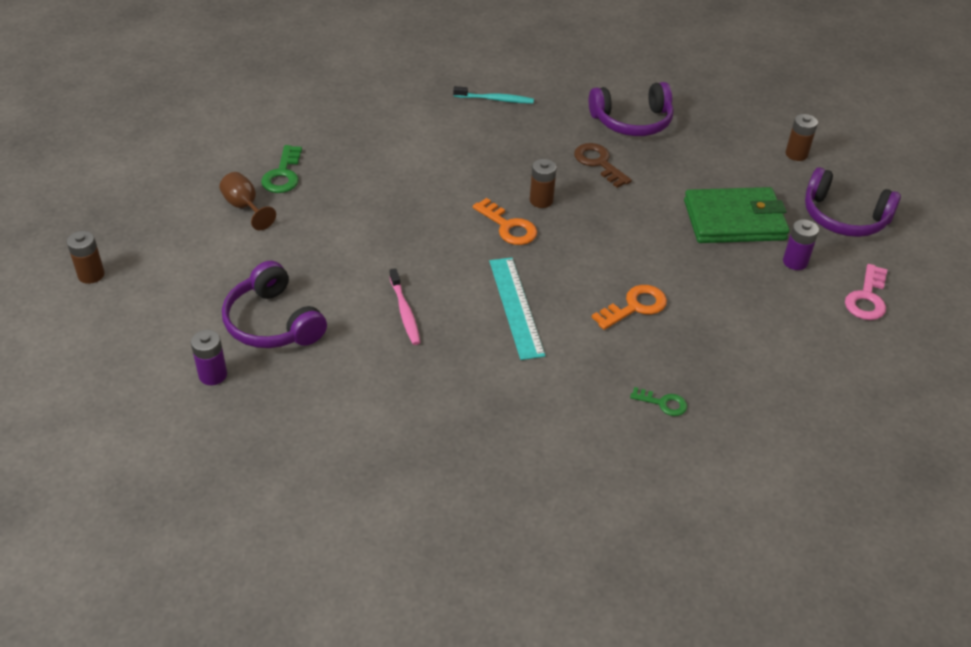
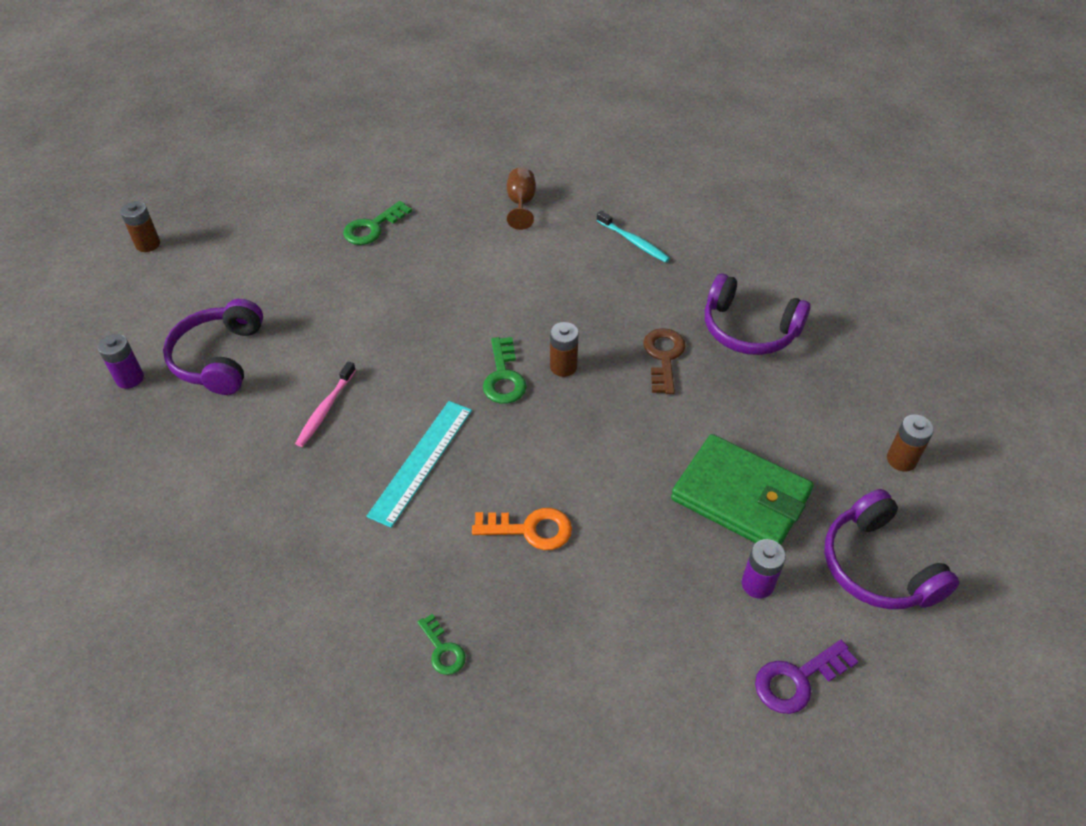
camera: 40 degrees right, 5 degrees up
(245, 207) = (312, 242): brown goblet -> brown goblet (521, 204)
(508, 227) = (504, 377): orange key -> green key
(867, 298) = (797, 680): pink key -> purple key

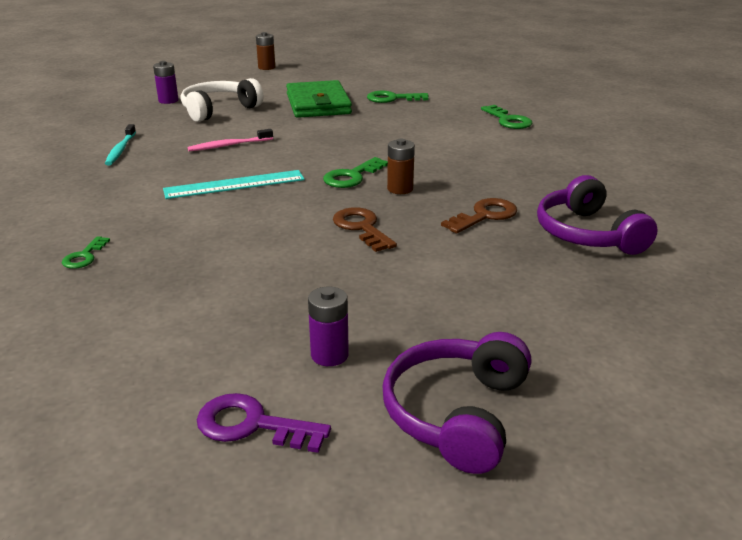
camera: 45 degrees right, 20 degrees down
(219, 358) = (219, 110): purple headphones -> white headphones
(521, 204) = (508, 120): brown goblet -> green key
(530, 529) = (234, 240): orange key -> none
(601, 438) = (361, 228): none -> brown key
(634, 242) = (565, 161): turquoise toothbrush -> turquoise toothbrush (120, 150)
(740, 496) = (409, 305): green wallet -> green wallet (318, 104)
(901, 460) = (610, 369): brown battery -> none

